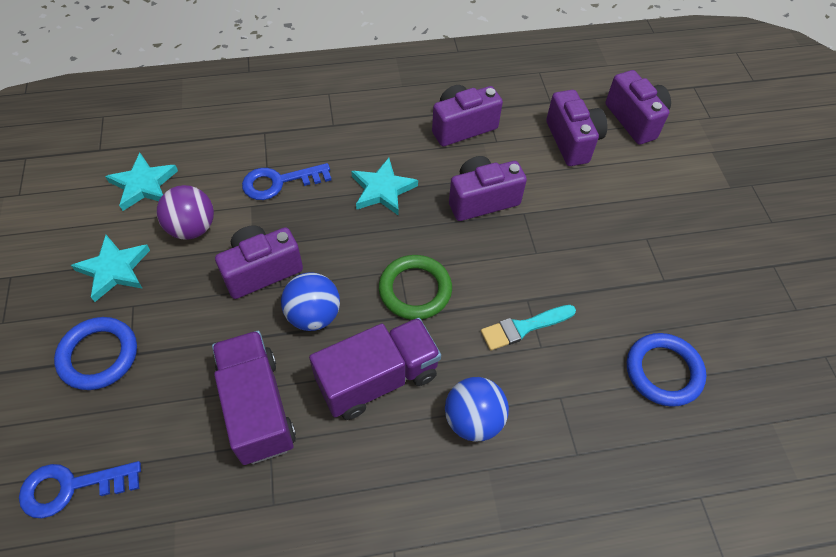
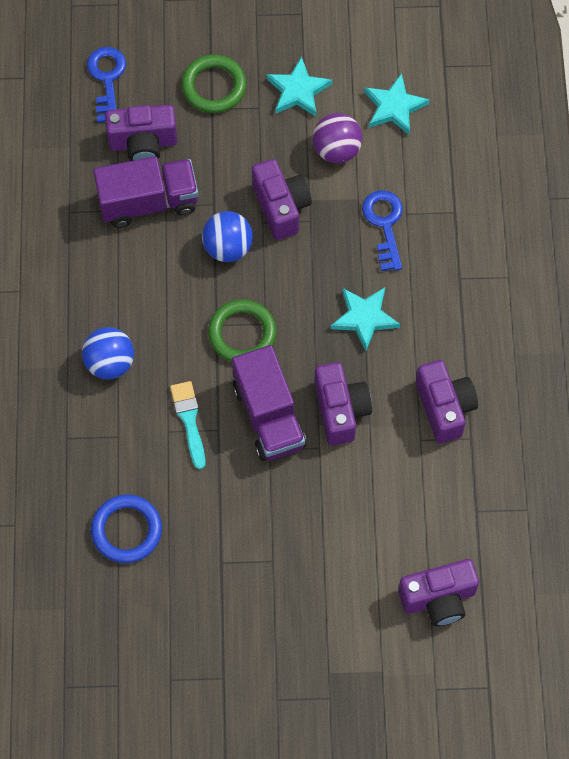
camera: 100 degrees right, 10 degrees up
(99, 355) = (214, 86): blue ring -> green ring
(378, 379) = (159, 293): purple truck -> purple truck (269, 416)
(572, 141) = (412, 520): purple camera -> purple camera (143, 143)

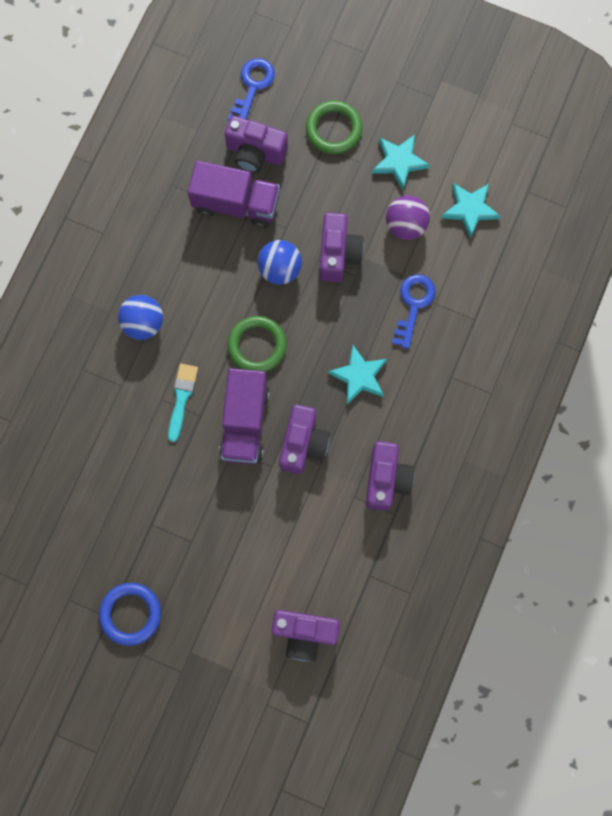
camera: 25 degrees right, 10 degrees up
(126, 530) = (92, 465): blue ring -> blue ring (130, 614)

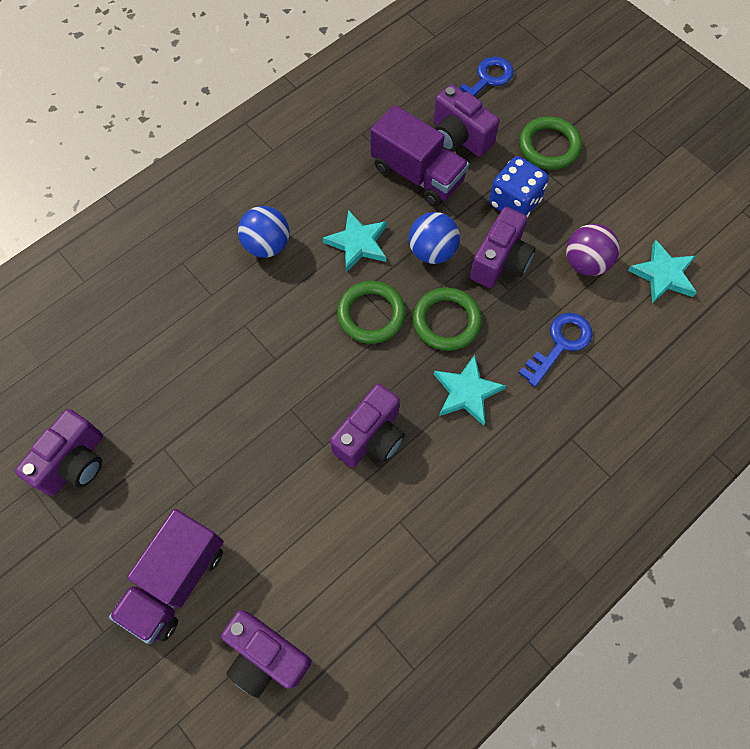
camera: 25 degrees right, 10 degrees down
(130, 614) = (86, 536): blue ring -> none
(182, 398) = (266, 333): turquoise brush -> none
(245, 423) = (319, 386): purple truck -> purple truck (176, 581)
(318, 325) = (446, 321): none -> green ring
(327, 195) = (514, 202): none -> blue dice
(386, 479) = (446, 519): purple camera -> purple camera (75, 462)
(399, 162) = (604, 201): turquoise star -> turquoise star (358, 243)

